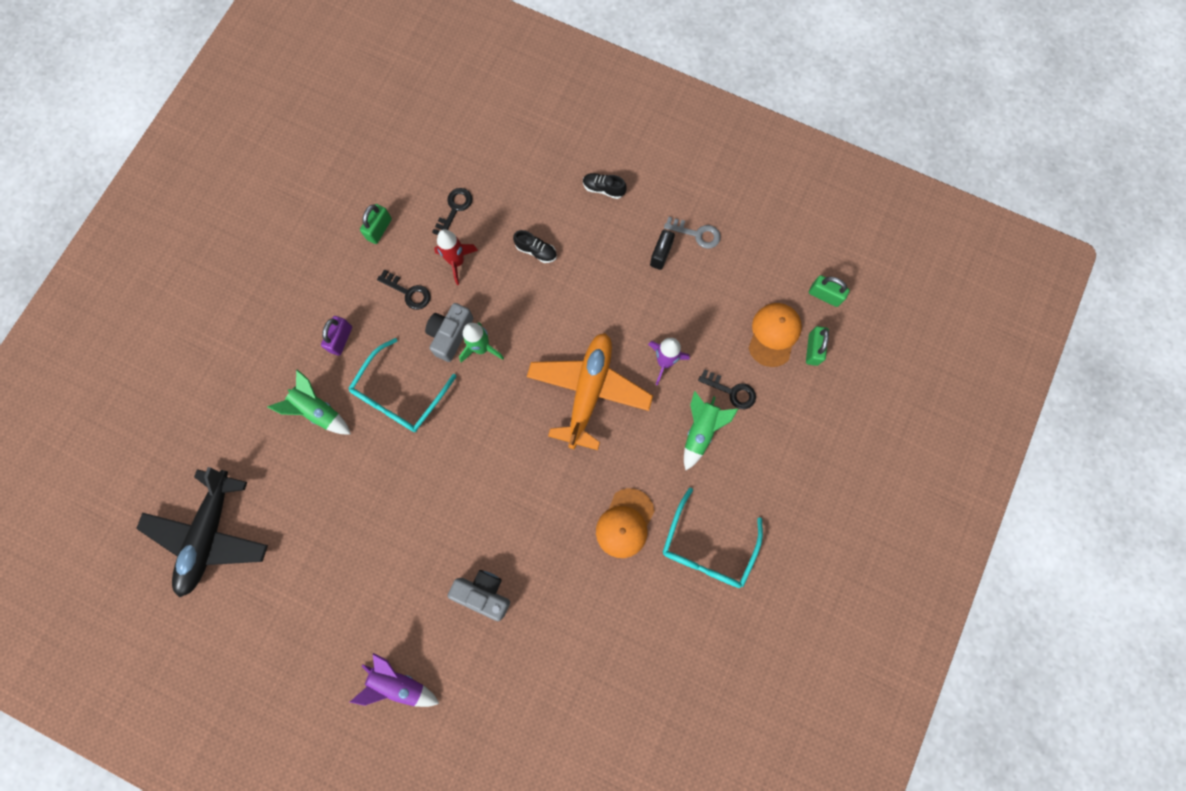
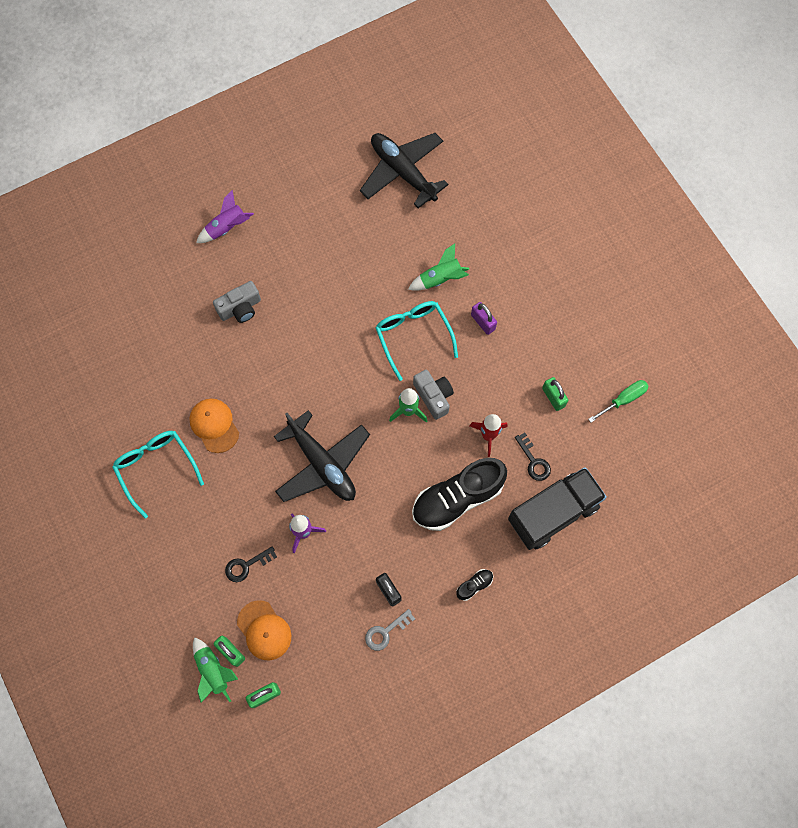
camera: 125 degrees right, 5 degrees down
(342, 169) = (623, 400): none -> green screwdriver
(408, 292) = (487, 387): black key -> none
(492, 165) = (553, 513): none -> black truck
(536, 251) = (457, 498): black shoe -> black shoe, size x2.42
(589, 391) = (322, 464): orange plane -> black plane
(700, 431) = (236, 522): green rocket -> green rocket (213, 671)

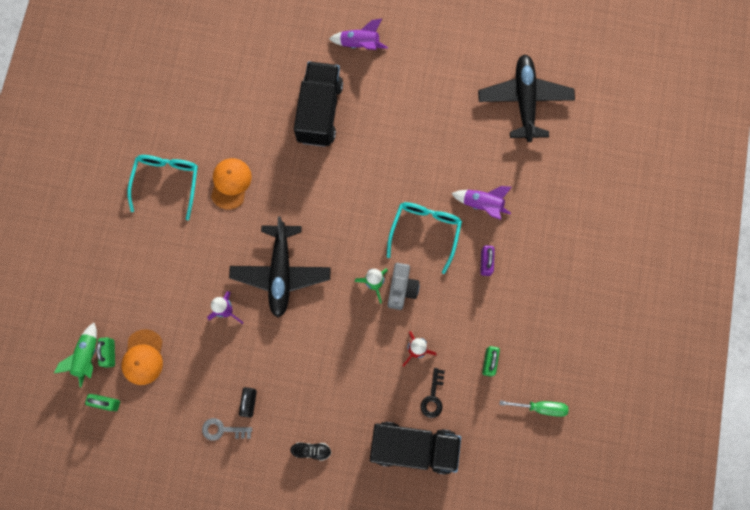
camera: 40 degrees right, 5 degrees up
(240, 308) = (319, 112): grey camera -> black truck
(246, 565) = (169, 302): black key -> none
(440, 279) = (482, 204): green rocket -> purple rocket
(457, 498) = (354, 377): black shoe -> none

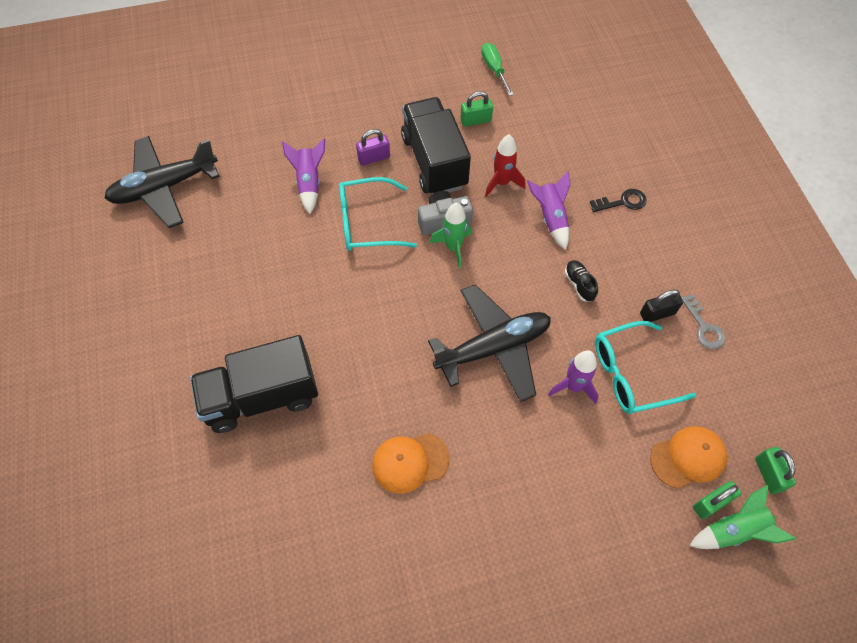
camera: 115 degrees left, 15 degrees down
(167, 182) = (449, 551): turquoise glasses -> turquoise glasses (631, 374)
(312, 450) = (662, 233): black shoe -> black shoe (579, 284)
(360, 44) = (143, 390): purple rocket -> purple rocket (550, 218)
(413, 447) = (597, 150): black truck -> black truck (434, 161)
(433, 397) = (539, 152): black key -> black key (622, 202)

